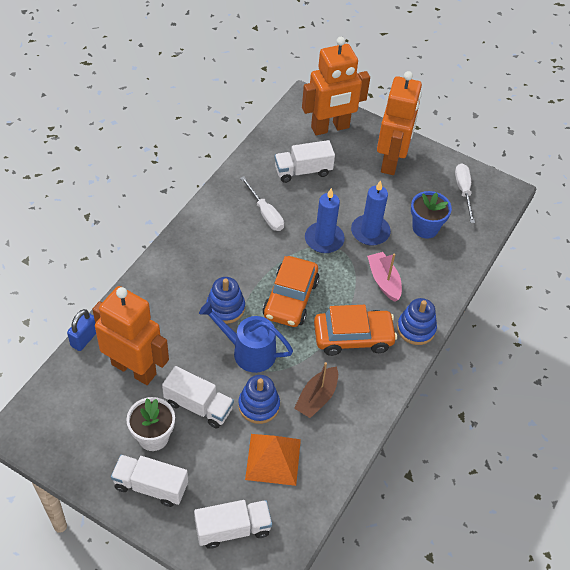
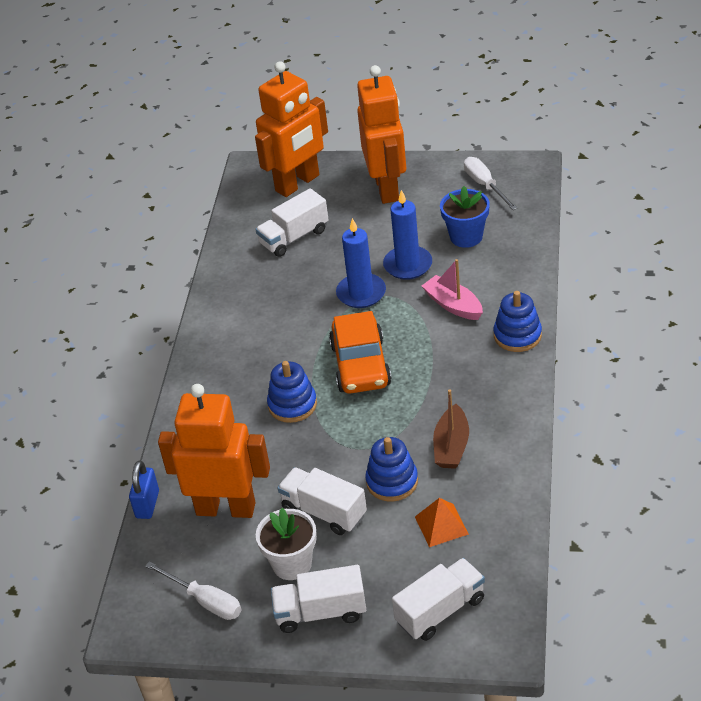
camera: 15 degrees left, 10 degrees down
(198, 406) = (324, 512): white truck -> white truck turned 150 degrees counterclockwise
(249, 351) = (347, 435): blue watering can -> none
(265, 213) = (278, 295): white screwdriver -> white screwdriver (205, 601)
(273, 459) = (441, 525): orange pyramid -> orange pyramid, size x0.66
(353, 337) = (454, 372): orange car -> none

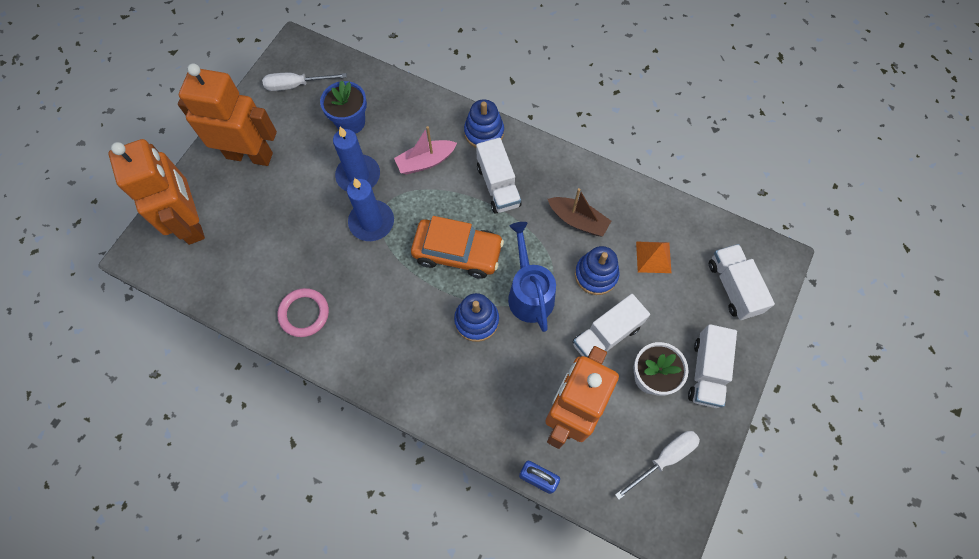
camera: 75 degrees left, 25 degrees up
(243, 286) = (304, 313): none -> pink ring
(294, 237) = (265, 250): white truck -> white truck (498, 186)
(342, 434) = (529, 293): none -> blue watering can

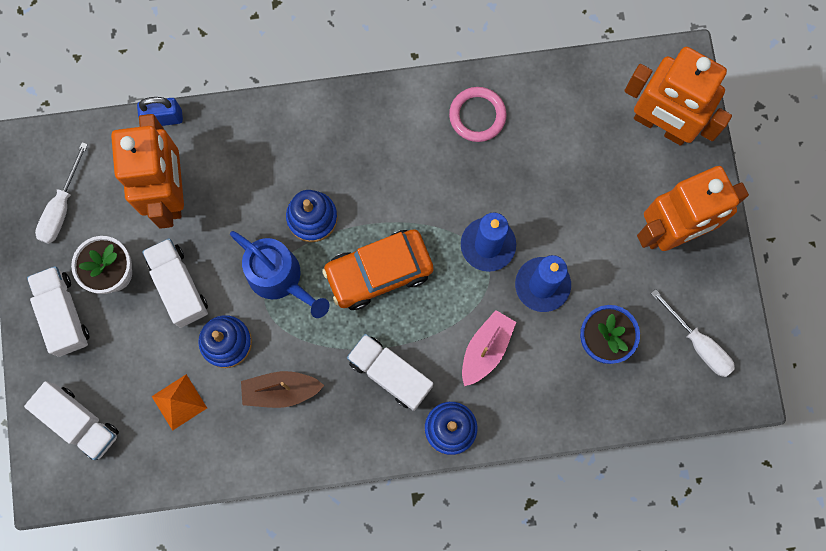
camera: 145 degrees right, 10 degrees up
(296, 85) = (698, 344): white screwdriver -> white screwdriver turned 90 degrees clockwise
(606, 335) = (179, 286): white truck -> white truck turned 45 degrees counterclockwise

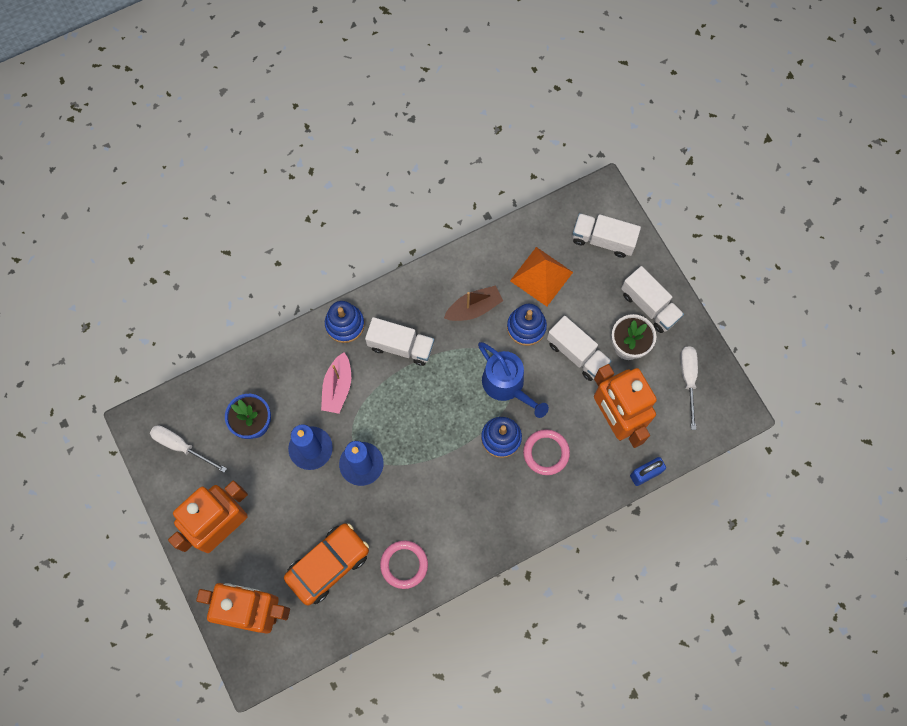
camera: 160 degrees right, 5 degrees down
(179, 402) = (541, 276): orange pyramid -> orange pyramid, size x1.51
(267, 182) = (546, 453): none -> pink ring
(279, 278) = (507, 385): blue watering can -> blue watering can turned 150 degrees counterclockwise
(379, 272) = (436, 415): orange car -> orange car (328, 565)

